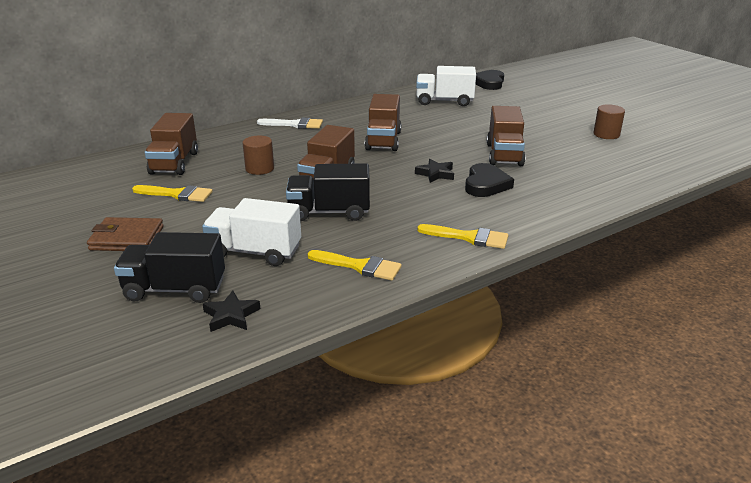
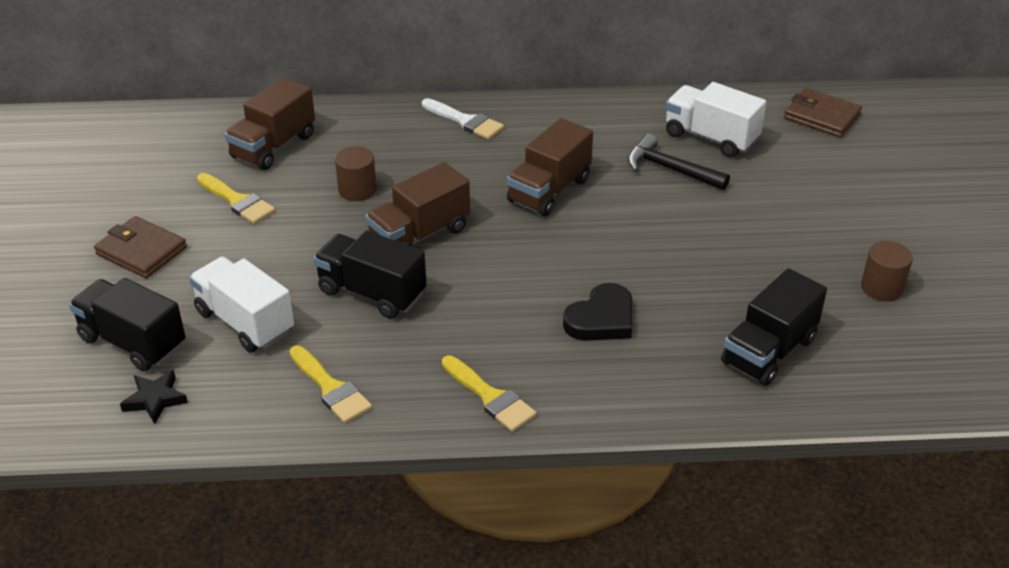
camera: 30 degrees right, 10 degrees up
(435, 174) = (556, 276): black star -> none
(439, 117) = (670, 169): none -> black hammer
(489, 83) = (821, 116): black heart -> brown wallet
(504, 155) = (684, 274): brown truck -> none
(590, 172) = (769, 351): none -> black truck

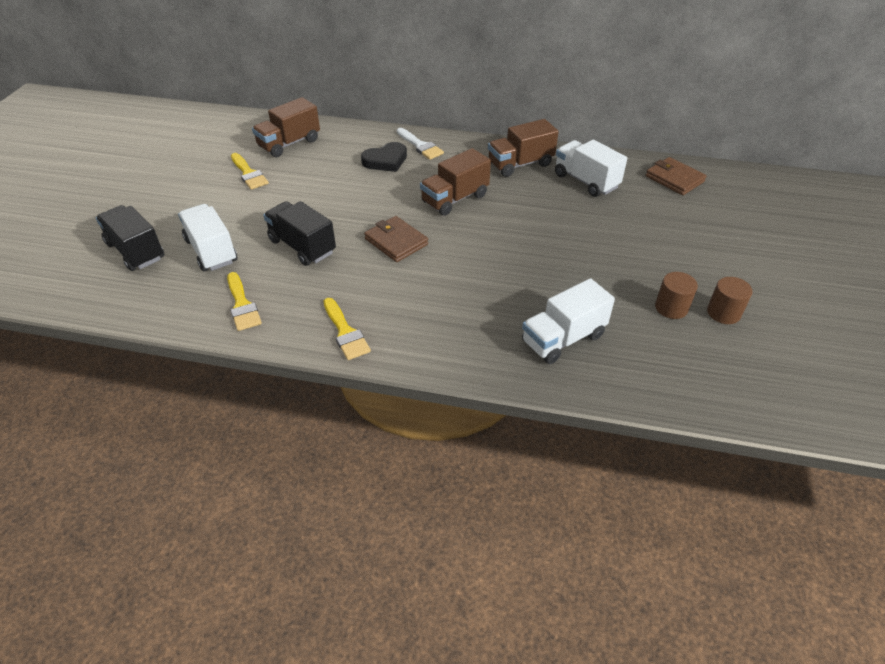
camera: 15 degrees right, 5 degrees up
(141, 251) = (173, 195): brown wallet -> brown wallet (396, 242)
(155, 399) = (128, 291): black star -> none
(357, 190) = (327, 178): brown cylinder -> brown cylinder (723, 313)
(419, 235) = (353, 214): brown truck -> brown truck (520, 164)
(601, 319) = (450, 292): black heart -> black heart (386, 160)
(670, 169) = (546, 198): black hammer -> none
(769, 351) = (563, 339): black truck -> white truck

